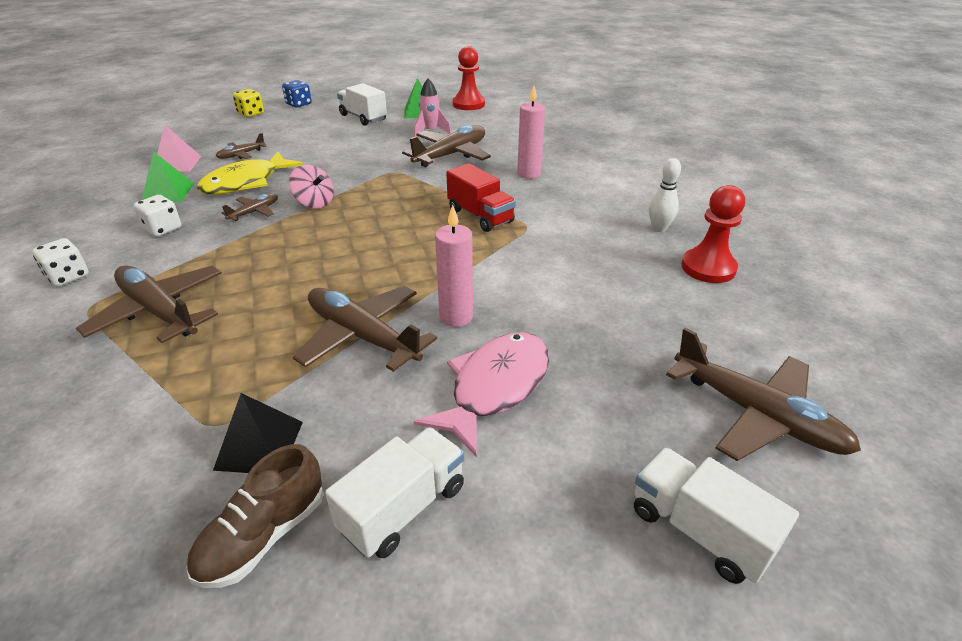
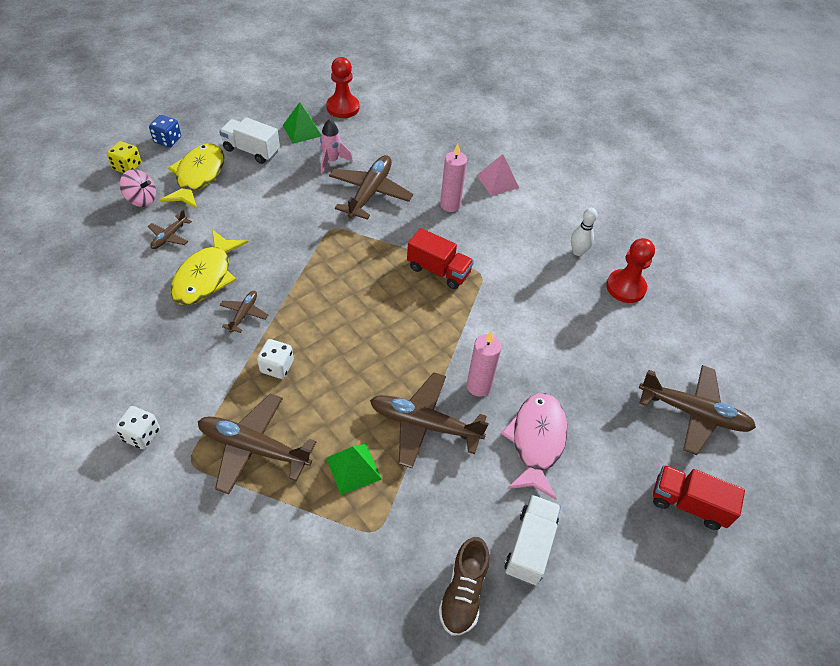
camera: 25 degrees left, 15 degrees up
(163, 229) = (177, 357): white dice -> white dice (277, 367)
(168, 192) = (140, 308): green pyramid -> green pyramid (353, 468)
(177, 163) = (114, 265): pink pyramid -> pink pyramid (497, 181)
(259, 445) = (416, 535): black pyramid -> none
(303, 125) = (198, 176): none -> yellow fish
(314, 203) = (289, 288): pink spinning top -> pink spinning top (141, 199)
(699, 530) = (688, 504): white truck -> red truck

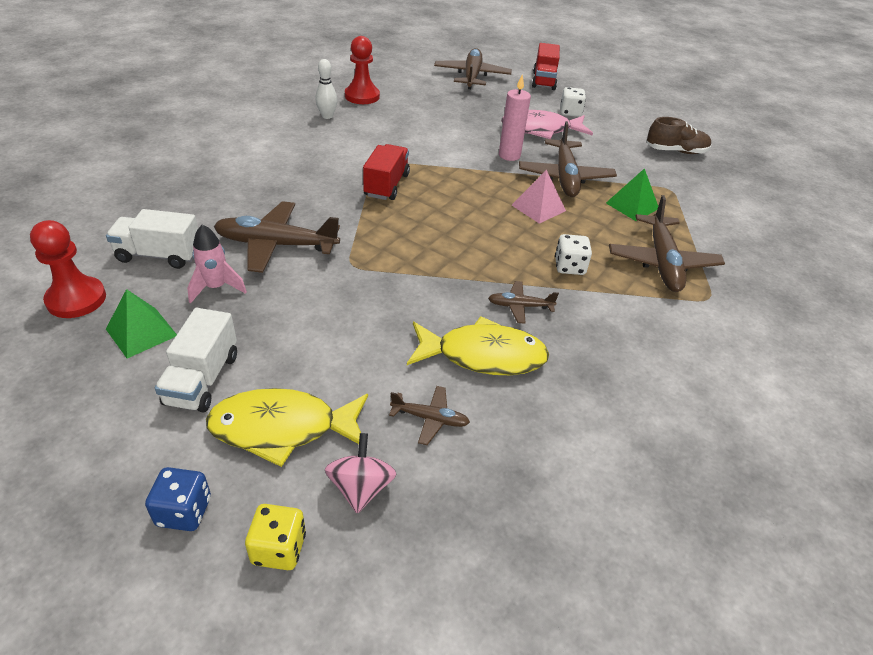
camera: 105 degrees left, 10 degrees down
(141, 435) = (715, 341): white dice -> white dice (570, 112)
(450, 205) = (282, 186): pink candle -> none
(497, 181) = (232, 160): pink pyramid -> pink pyramid (538, 208)
(530, 546) = (622, 130): white truck -> white truck (159, 255)

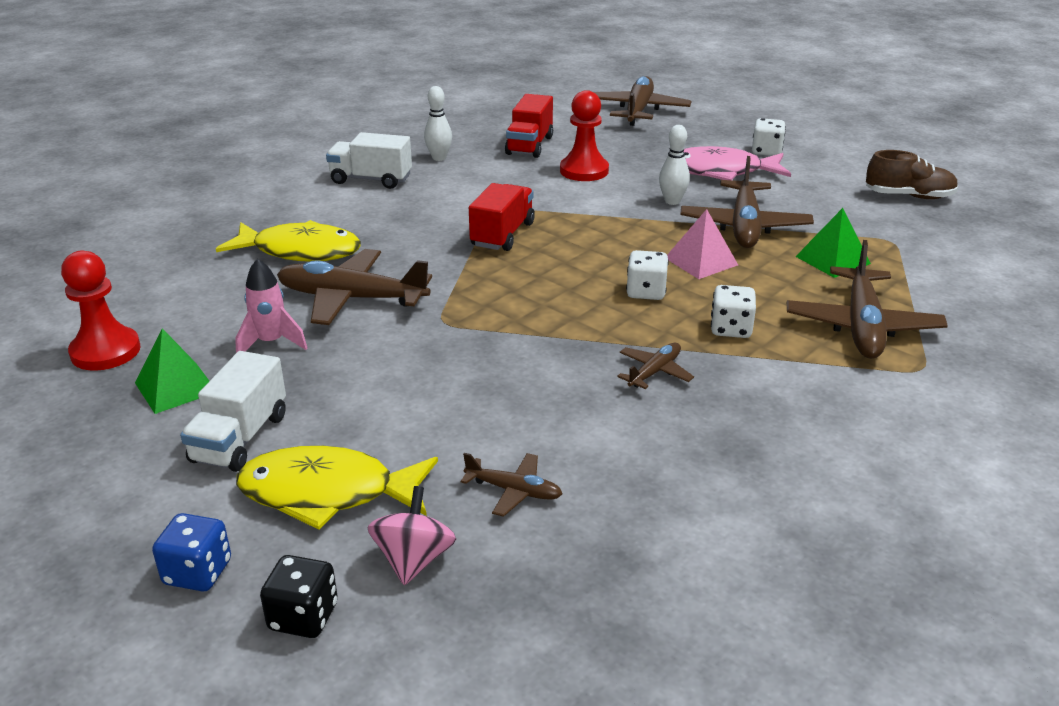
camera: 10 degrees right, 10 degrees down
(159, 255) = (208, 307): white truck -> white truck (371, 179)
(279, 548) = (303, 617): yellow dice -> black dice
(362, 96) = (488, 135): red pawn -> red pawn (584, 171)
(483, 355) = (595, 425): yellow fish -> yellow fish (300, 251)
(502, 235) = (646, 292): none -> white dice
(509, 155) = (672, 201): pink candle -> white bowling pin
(520, 306) = (654, 372): brown plane -> brown plane turned 120 degrees clockwise
(544, 81) = (736, 114): red truck -> red truck (529, 145)

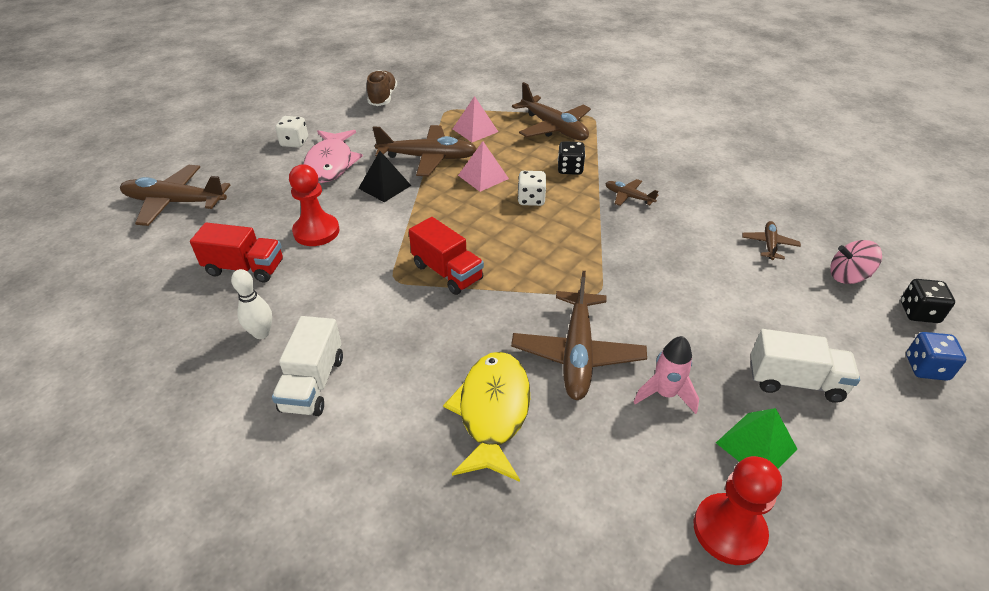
camera: 95 degrees left, 10 degrees up
(328, 493) = (820, 321): yellow fish -> none
(502, 235) = (447, 272): red truck -> red truck turned 150 degrees counterclockwise
(672, 201) = (385, 187): white bowling pin -> black pyramid
(731, 329) = (570, 169): white dice -> black dice
(832, 260) = (475, 130): green pyramid -> pink pyramid
(862, 326) = (554, 128): brown plane -> brown plane turned 45 degrees clockwise

